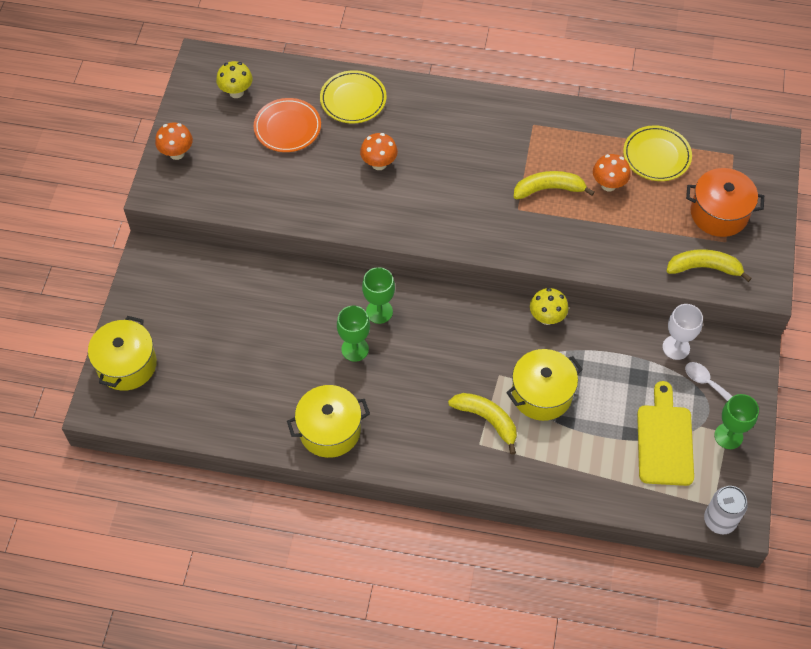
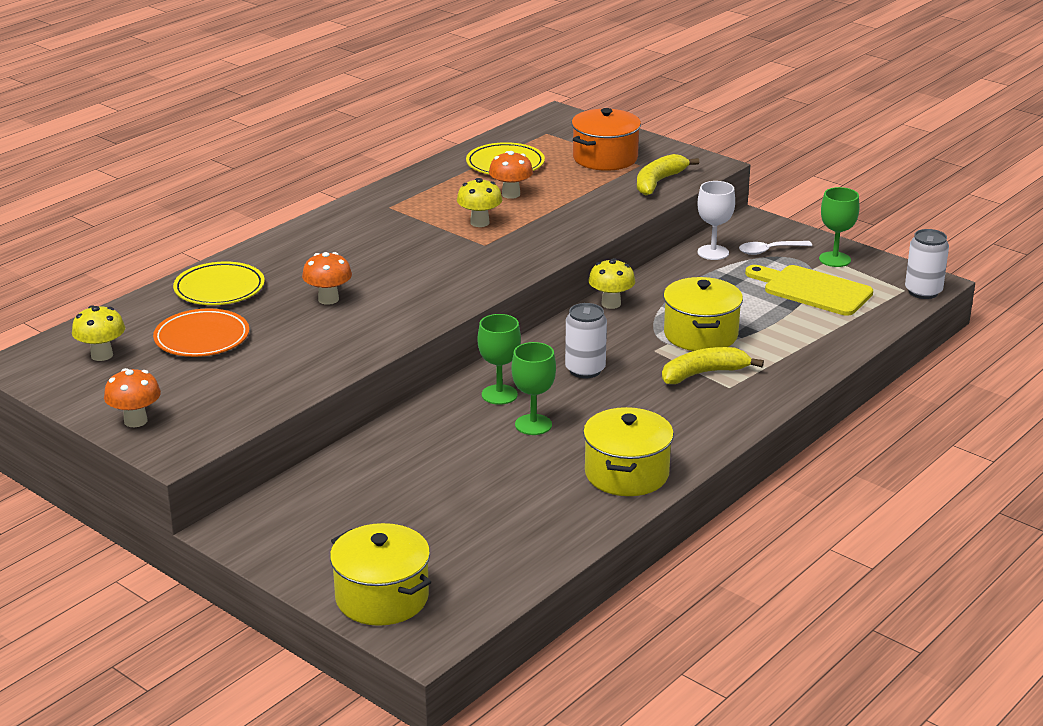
camera: 60 degrees left, 30 degrees down
(443, 345) = (585, 370): none -> white can
(549, 189) = (479, 223): yellow banana -> yellow mushroom

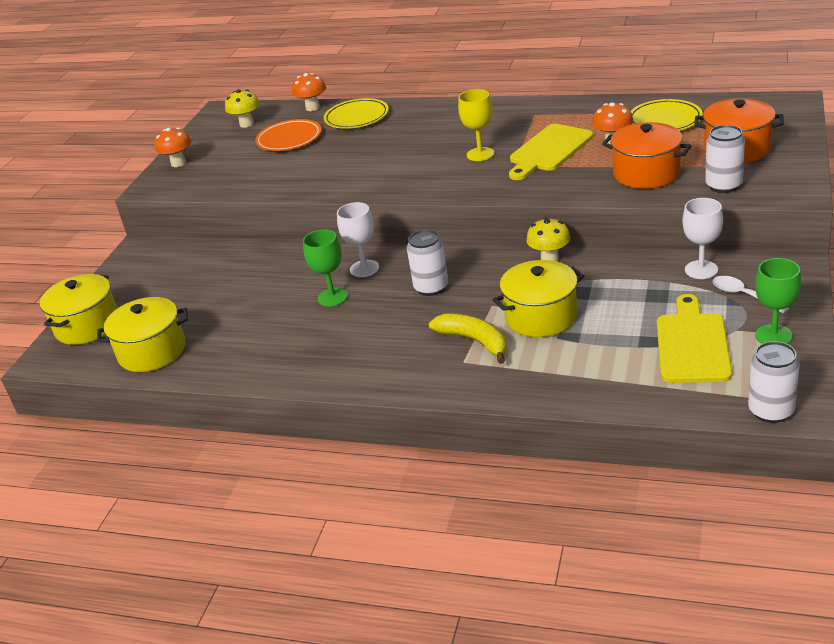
camera: 70 degrees right, 5 degrees up
(328, 299) = (374, 151): orange mushroom -> orange mushroom (312, 108)
(432, 252) = (480, 154): none -> yellow goblet
(479, 223) = (548, 150): yellow mushroom -> yellow cutting board
(499, 395) = (364, 268): green goblet -> white goblet
(592, 200) = (646, 173): none -> orange pot
(626, 474) = (291, 361): yellow pot -> yellow pot (152, 351)
(658, 182) = (723, 186): yellow banana -> white can

